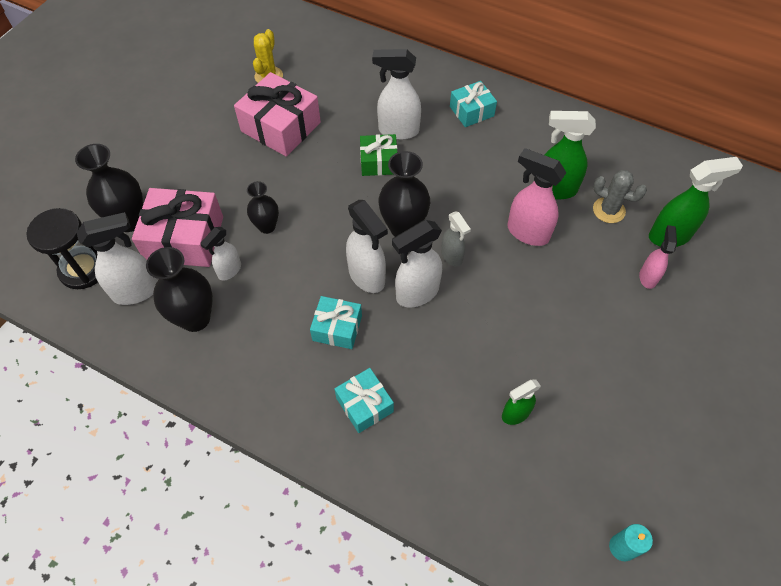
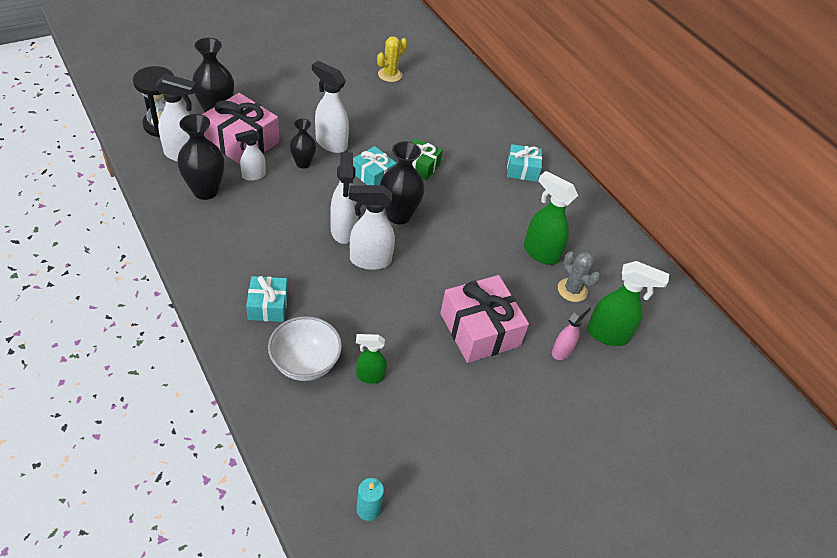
camera: 25 degrees right, 10 degrees down
(281, 127) = (369, 109): pink gift -> pink gift (479, 329)
(337, 328) = (293, 249): turquoise gift -> turquoise gift (373, 175)
(398, 131) = (453, 153): white spray bottle -> white spray bottle (330, 143)
(449, 442) = (305, 363): none -> white bowl
(452, 257) = (417, 252): grey spray bottle -> none
(527, 232) = (491, 268): pink spray bottle -> none

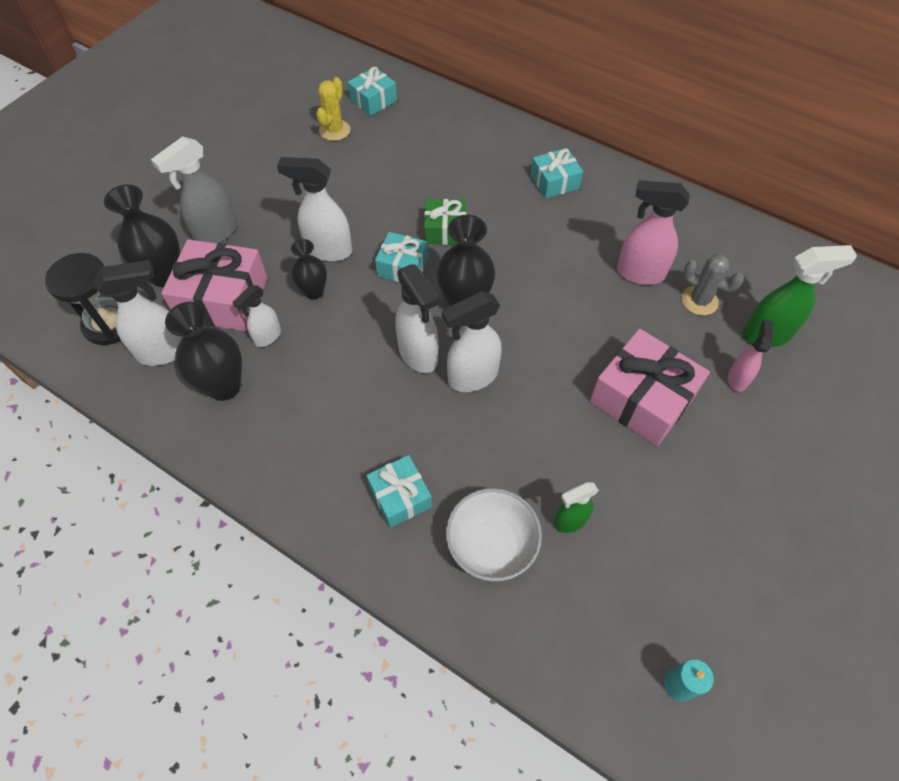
camera: 20 degrees left, 10 degrees up
(266, 103) = (216, 233): none -> grey spray bottle
(430, 67) = (373, 100): none -> turquoise gift
(540, 253) = (639, 273): green spray bottle -> pink spray bottle

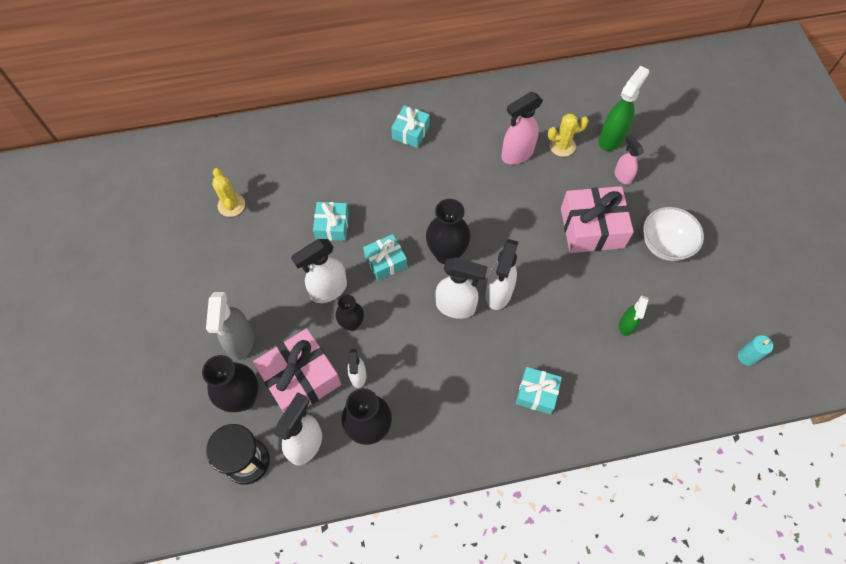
camera: 45 degrees left, 5 degrees up
(373, 100) = (231, 162): turquoise gift -> turquoise gift (332, 226)
(445, 230) = (383, 217): green gift -> none
(491, 546) = (606, 374): white bowl -> white bowl (665, 245)
(699, 301) = (562, 146): grey cactus -> yellow cactus

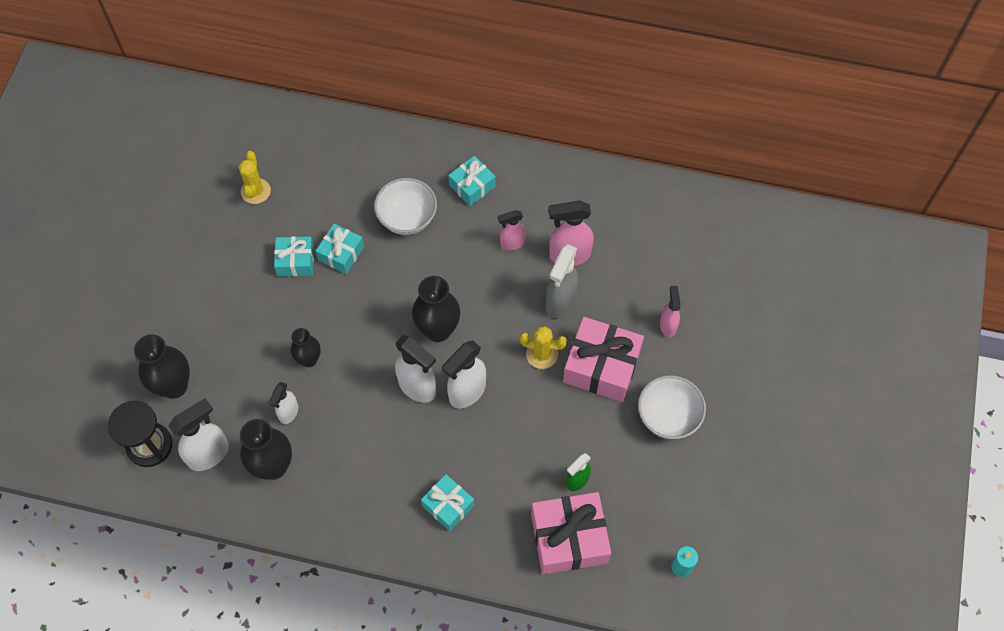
camera: 25 degrees right, 0 degrees up
(240, 342) = (198, 332): grey spray bottle -> grey spray bottle (560, 302)
(300, 378) = (235, 391): pink gift -> pink gift (569, 538)
(328, 290) = (304, 317): white spray bottle -> none
(372, 177) = (407, 218): none -> white bowl
(385, 261) = (373, 312): turquoise gift -> turquoise gift (295, 261)
(467, 163) = (512, 243): none -> pink spray bottle
(562, 146) = (623, 266): yellow cactus -> yellow cactus (542, 354)
(611, 138) = (681, 279): green spray bottle -> none

